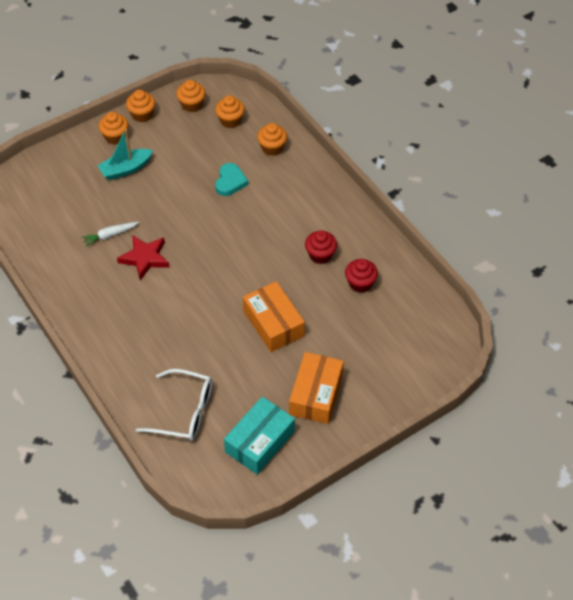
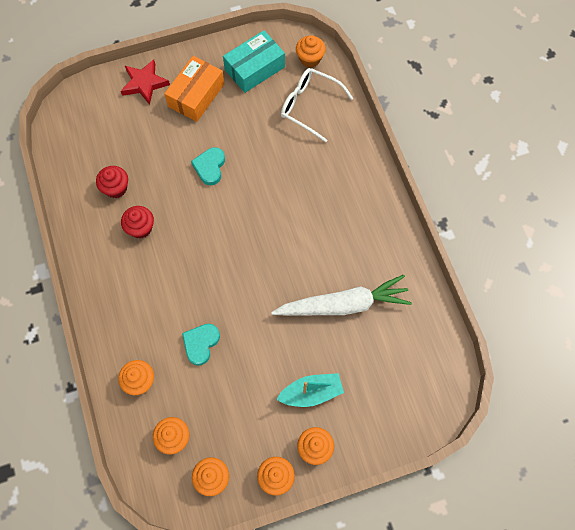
camera: 165 degrees left, 15 degrees up
(110, 235) = (343, 304): white carrot -> white carrot, size x2.19
(145, 258) = (313, 267): red star -> red star (144, 83)
(197, 469) = (310, 59): none -> orange cupcake
(273, 323) = (210, 167): orange box -> turquoise heart

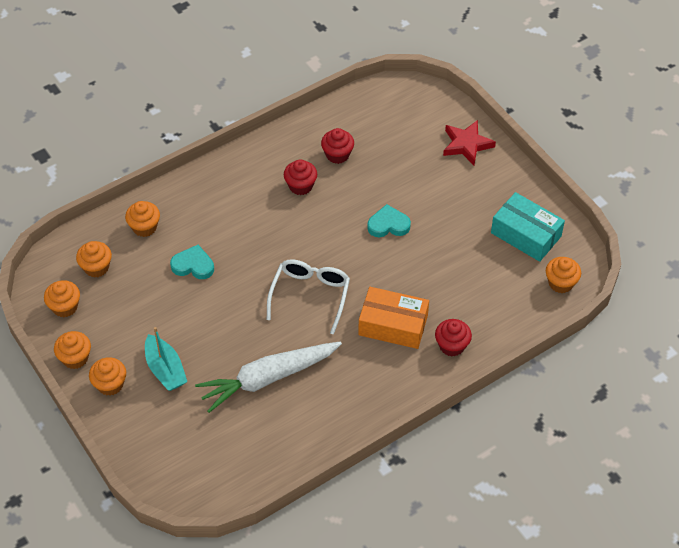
camera: 75 degrees right, 15 degrees down
(196, 95) = (470, 191): orange box -> orange box (393, 325)
(309, 106) = (498, 296): white glasses -> white glasses (310, 295)
(343, 304) = (268, 378): white carrot -> white carrot turned 90 degrees clockwise
(348, 153) = (452, 345): none -> red cupcake

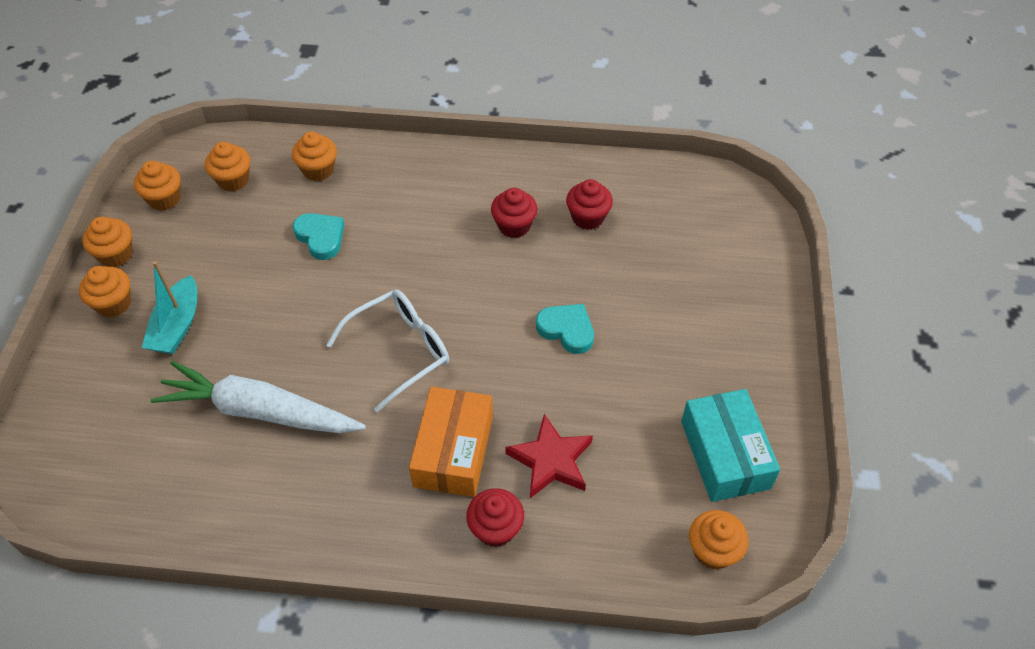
camera: 40 degrees right, 0 degrees up
(393, 325) = (453, 451): orange box -> orange box turned 45 degrees clockwise
(466, 145) = (751, 298): red star -> red star (551, 460)

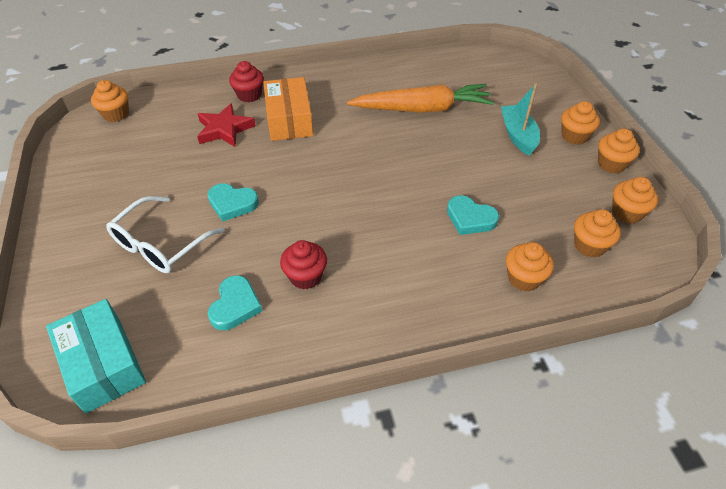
camera: 160 degrees right, 5 degrees down
(259, 411) = (422, 109): white carrot -> orange carrot
(400, 350) = (353, 160): white glasses -> white glasses (160, 245)
(588, 217) = (235, 306): red cupcake -> turquoise heart
(725, 454) = (105, 158): turquoise box -> turquoise box (103, 364)

